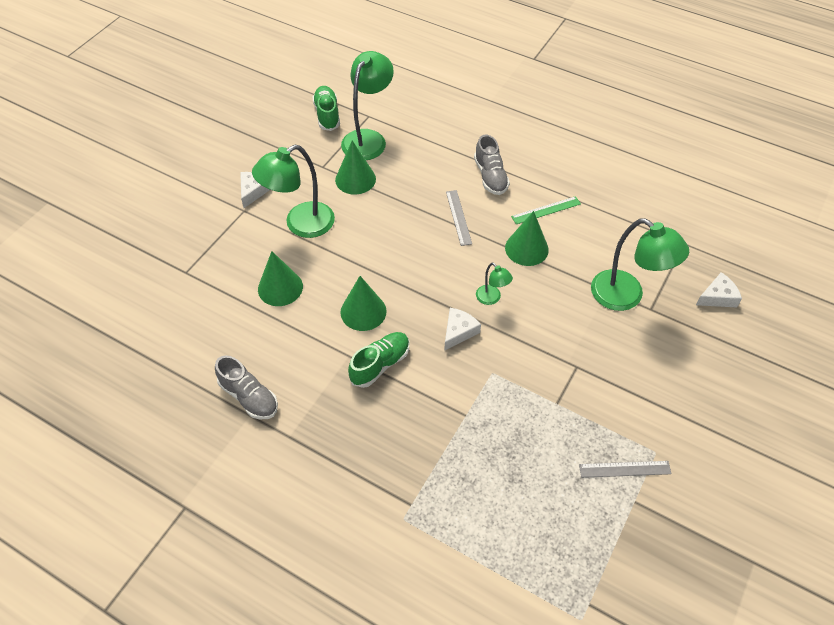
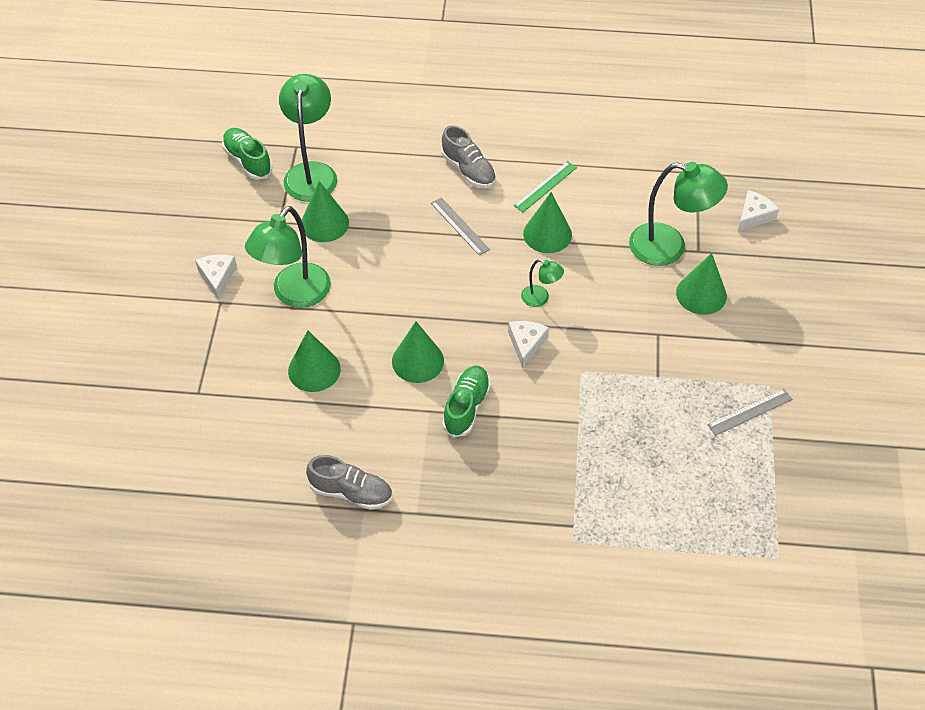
camera: 25 degrees left, 0 degrees up
(634, 347) = (701, 294): none -> green cone

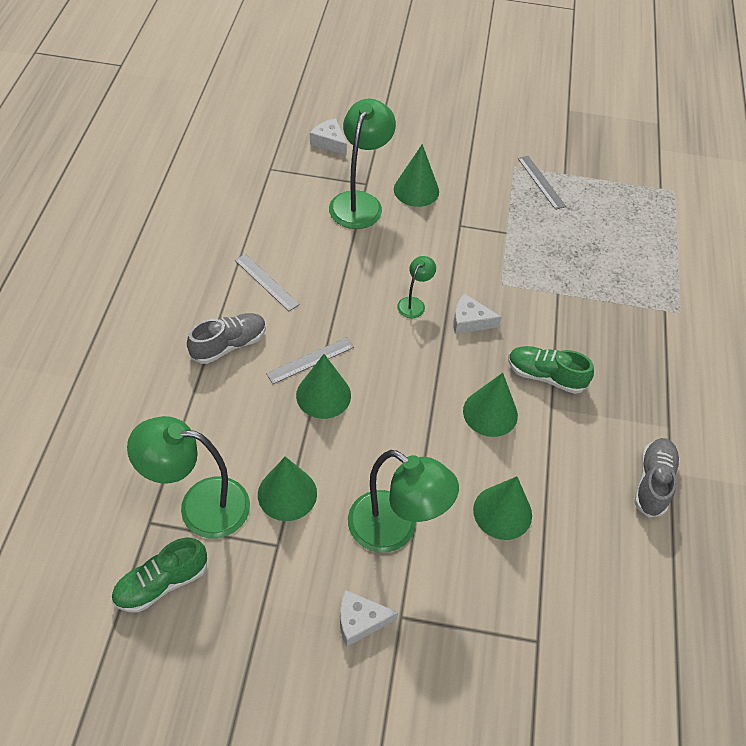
camera: 90 degrees left, 0 degrees up
(545, 186) = (266, 282): green ruler -> grey ruler
(547, 234) = (331, 288): green cone -> green cone (323, 395)

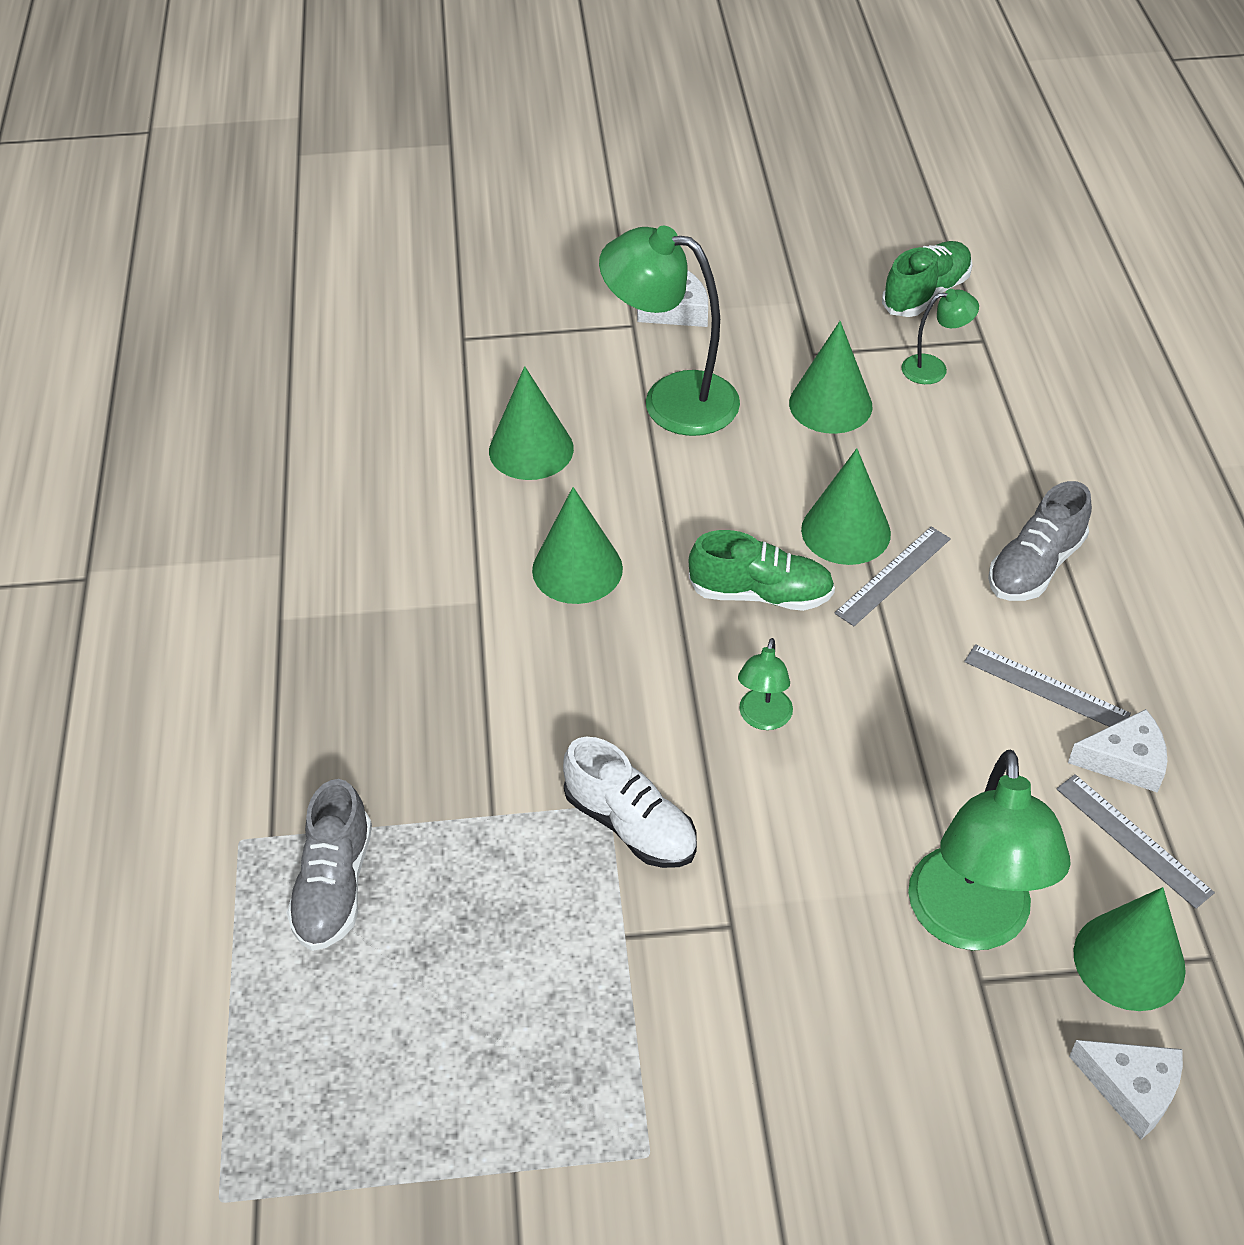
camera: 170 degrees right, 5 degrees down
(200, 505) = (933, 368): green lamp -> green lamp, size x0.48
(416, 190) = (861, 996): green cone -> green cone (1129, 960)
(469, 321) = (650, 712): white cheese -> white cheese (1125, 760)
(493, 273) = (631, 825): none -> white shoe
(541, 182) = (571, 1119): grey ruler -> grey ruler (1133, 840)
(545, 376) = (496, 648): green shoe -> green shoe (761, 594)
(653, 482) = (311, 534): grey shoe -> grey shoe (334, 886)

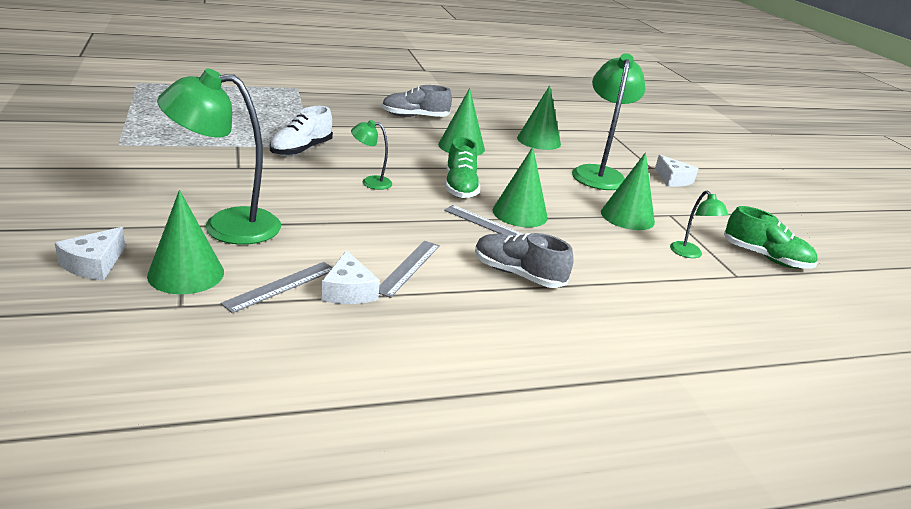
camera: 75 degrees right, 20 degrees down
(334, 886) = (273, 100): grey shoe -> grey shoe (414, 117)

